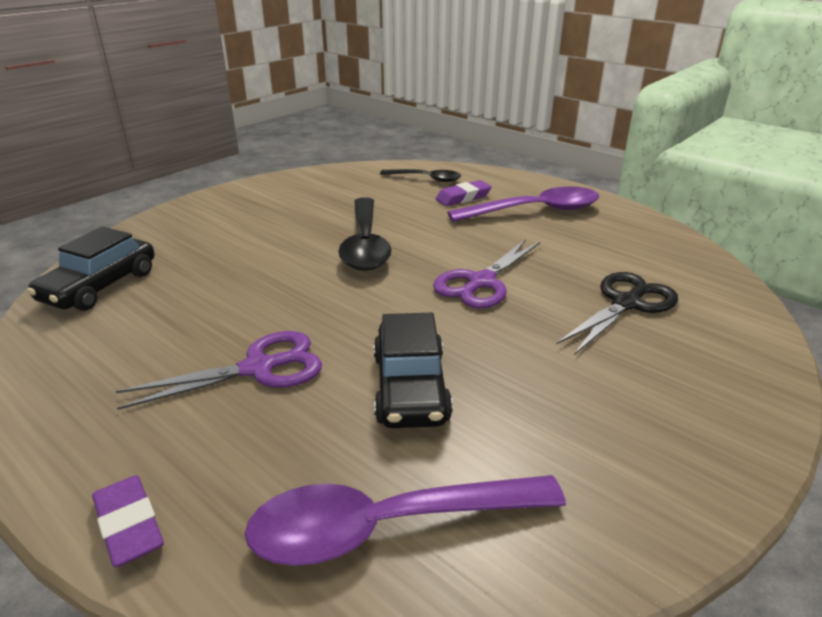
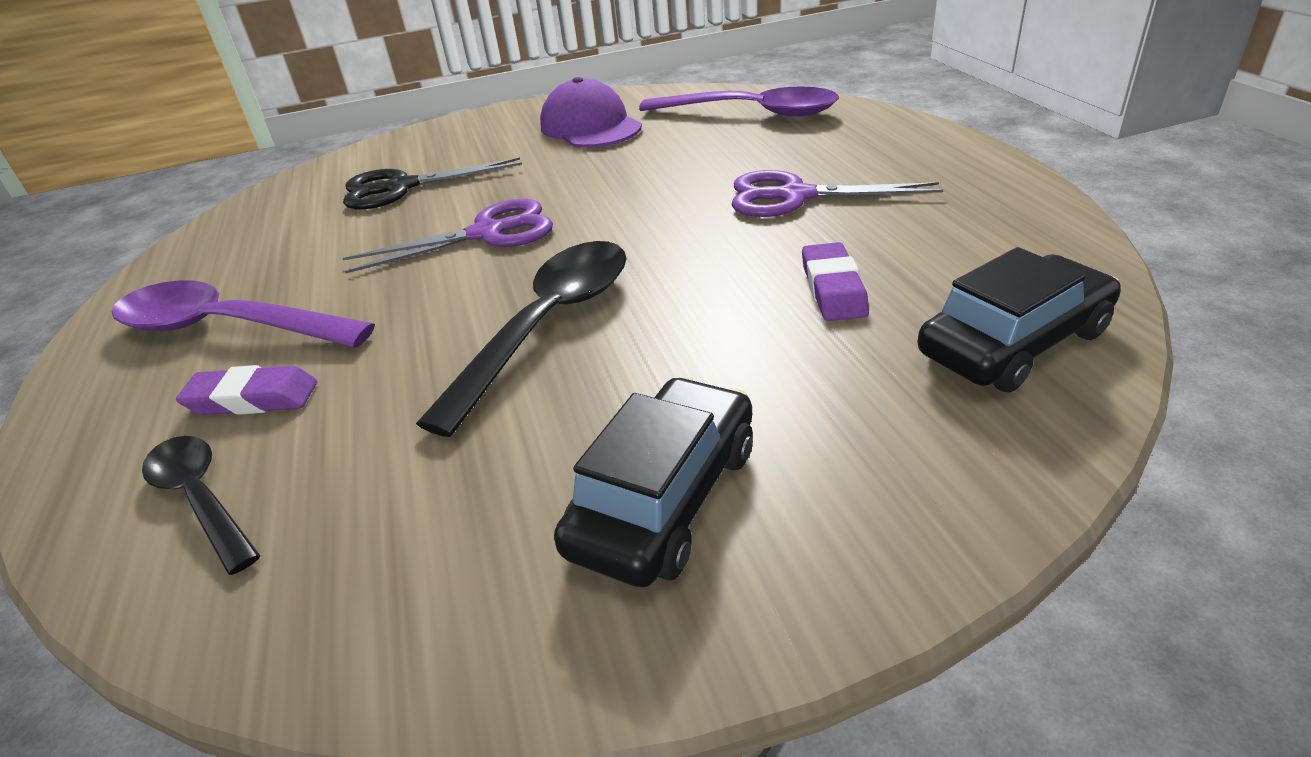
camera: 145 degrees left, 5 degrees up
(129, 525) = (914, 131): purple eraser -> purple eraser (833, 288)
(410, 387) = (671, 163): black car -> black car (664, 498)
(581, 435) = (590, 126): none -> purple cap

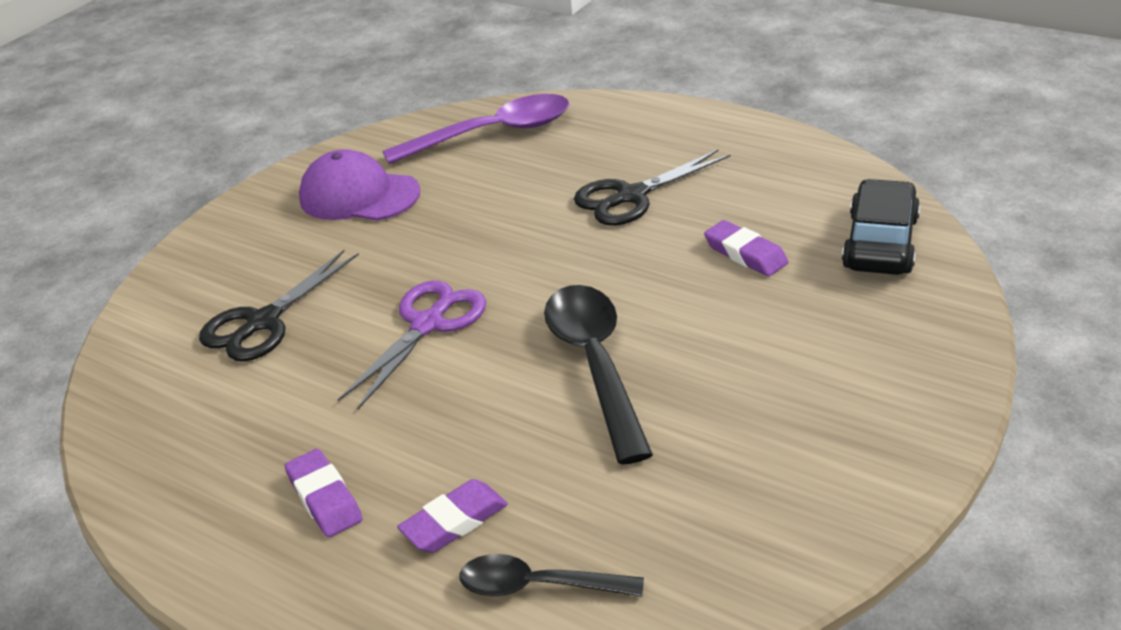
camera: 40 degrees left, 0 degrees up
(227, 328) = (324, 498): purple spoon -> purple eraser
(664, 498) = (816, 416): black car -> none
(795, 196) = (631, 196): purple scissors -> black scissors

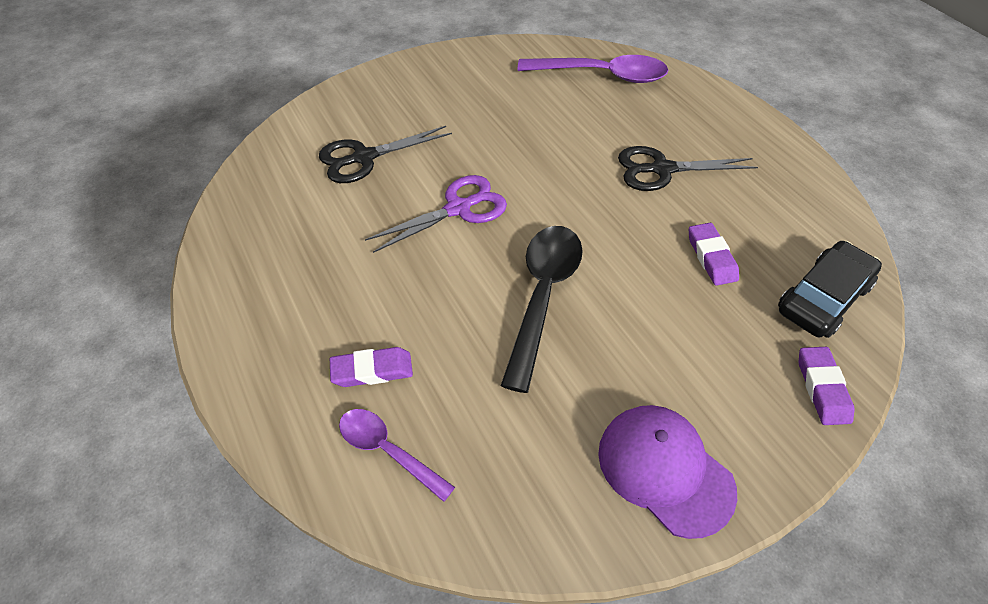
camera: 25 degrees right, 15 degrees up
(324, 498) = (311, 308): purple eraser -> purple eraser (822, 388)
(359, 195) = (484, 87): purple cap -> purple cap (664, 470)
(537, 586) = (387, 451): black spoon -> purple spoon

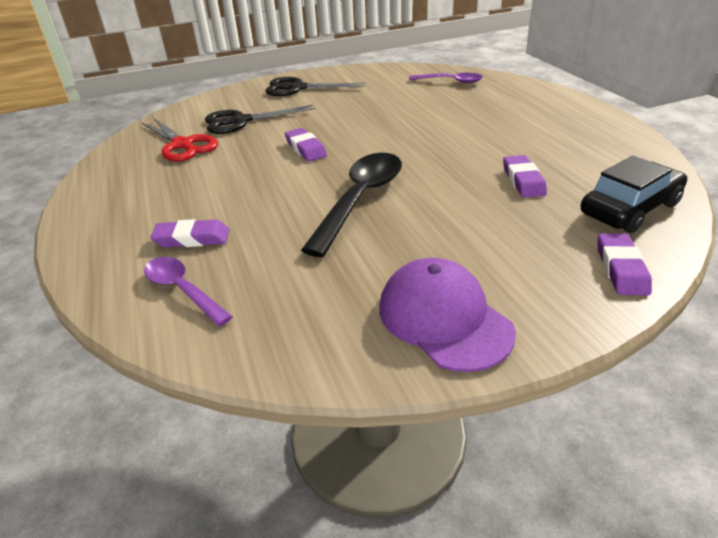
camera: 10 degrees right, 15 degrees down
(305, 205) = (182, 145): none -> red scissors
(458, 209) = (305, 149): purple scissors -> purple eraser
(602, 75) = (450, 81): purple spoon -> purple spoon, size x0.59
(662, 169) = (489, 130): black scissors -> black scissors (297, 88)

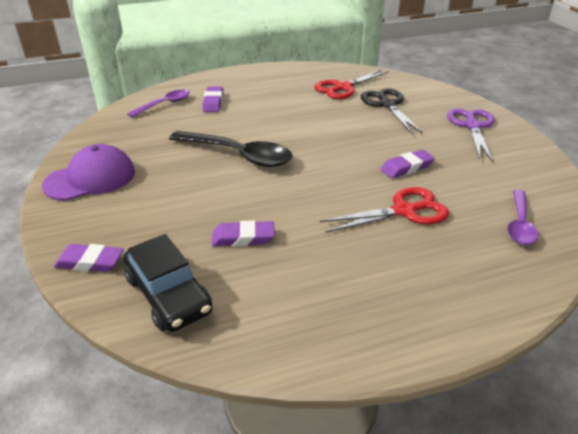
camera: 90 degrees right, 0 degrees up
(297, 88) = (472, 126): black scissors -> purple scissors
(305, 149) = (329, 133): purple eraser -> purple eraser (406, 167)
(448, 115) = (404, 211): none -> red scissors

